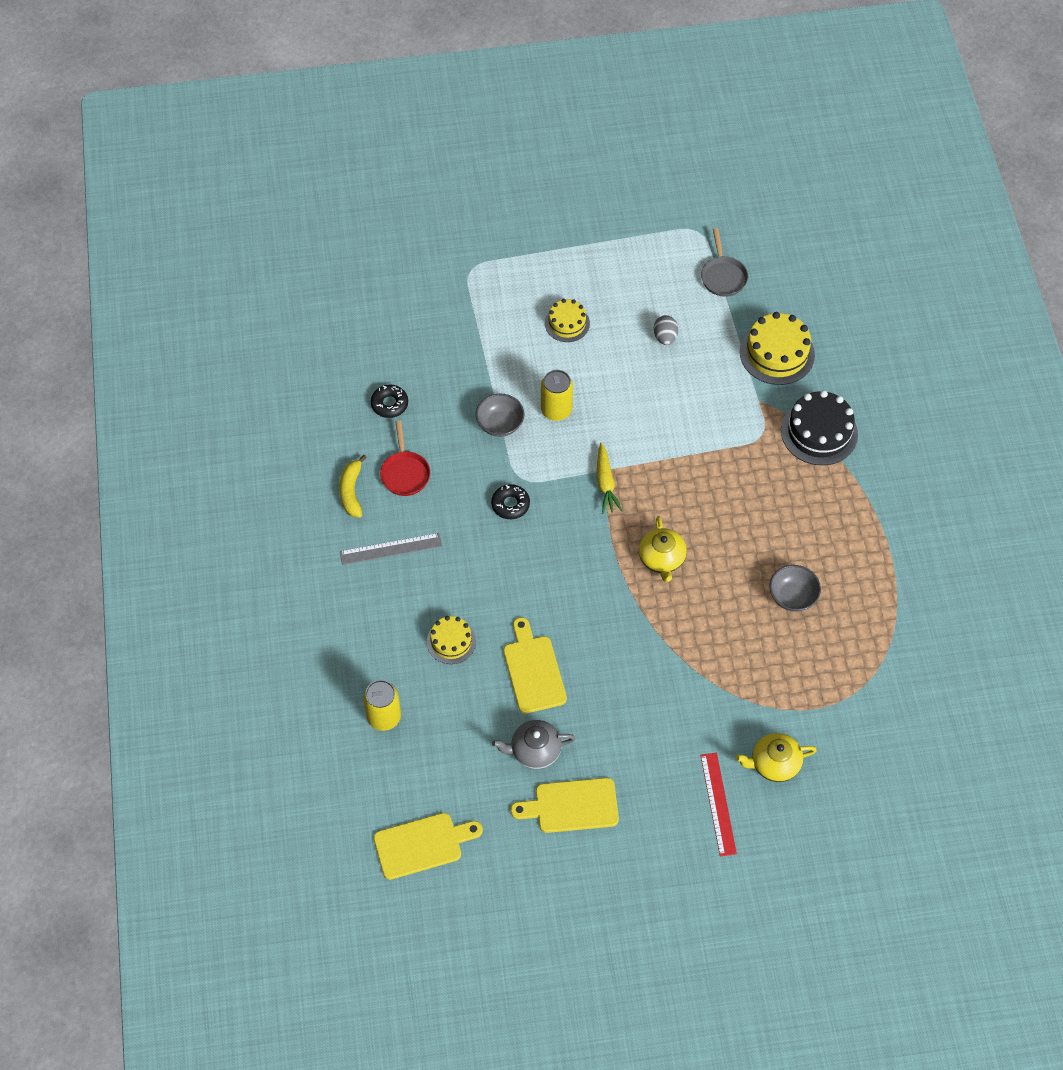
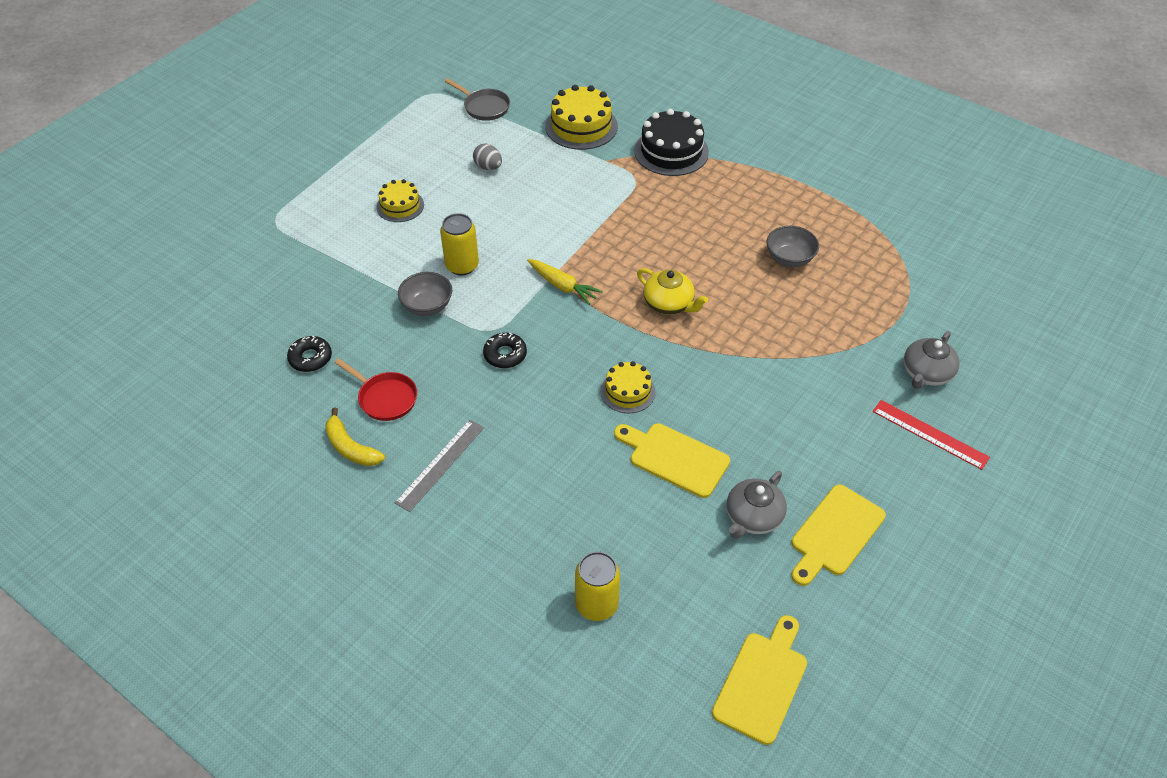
camera: 45 degrees left, 10 degrees down
(451, 641) = (581, 493): yellow cake -> yellow cake (628, 391)
(774, 763) = (926, 373): yellow teapot -> grey teapot

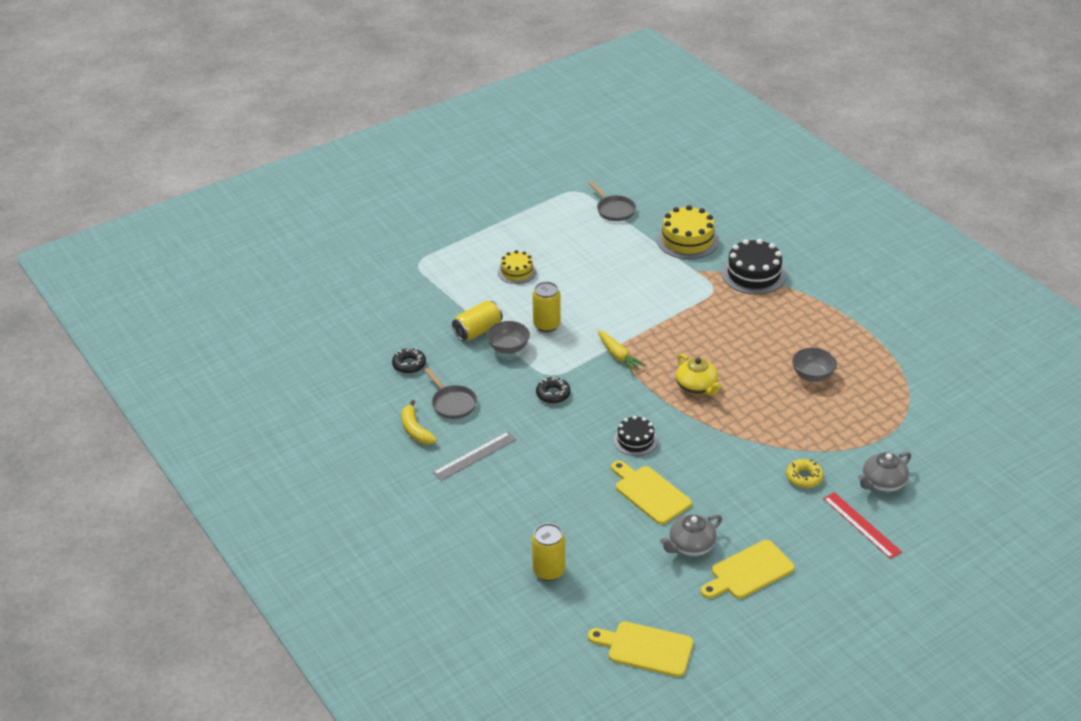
camera: 20 degrees right, 10 degrees down
(381, 292) = (478, 331): none -> yellow can
(385, 398) = (452, 403): red pan -> grey pan
(488, 167) = (598, 256): grey egg -> none
(628, 391) = (635, 440): yellow cake -> black cake
(762, 682) = (646, 648): yellow cutting board -> yellow cutting board turned 120 degrees counterclockwise
(839, 389) = (804, 477): none -> yellow donut

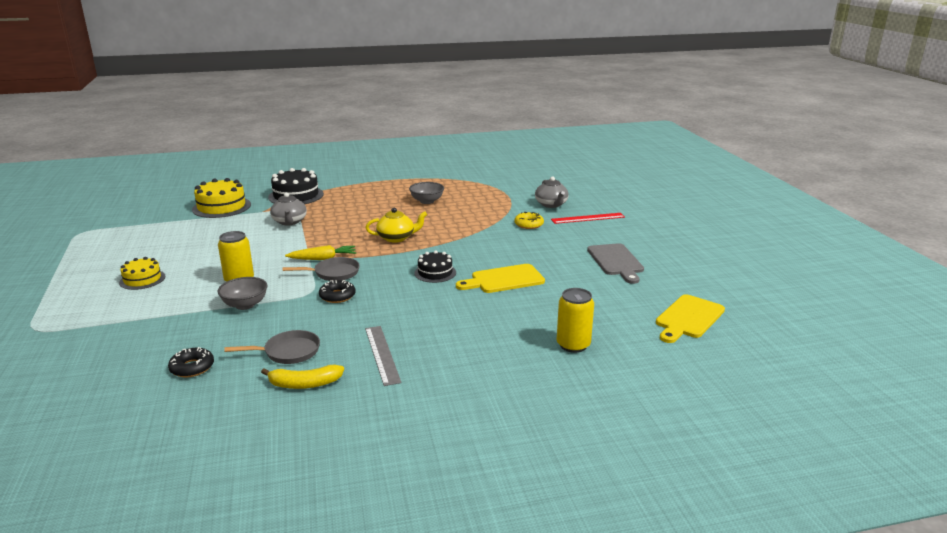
camera: 70 degrees left, 15 degrees down
(478, 331) = (197, 316): yellow can -> none
(614, 210) = (136, 223): grey pan -> grey pan (333, 273)
(690, 546) = (576, 276): grey teapot -> grey teapot (289, 222)
(748, 571) = (616, 261): yellow cutting board -> grey cutting board

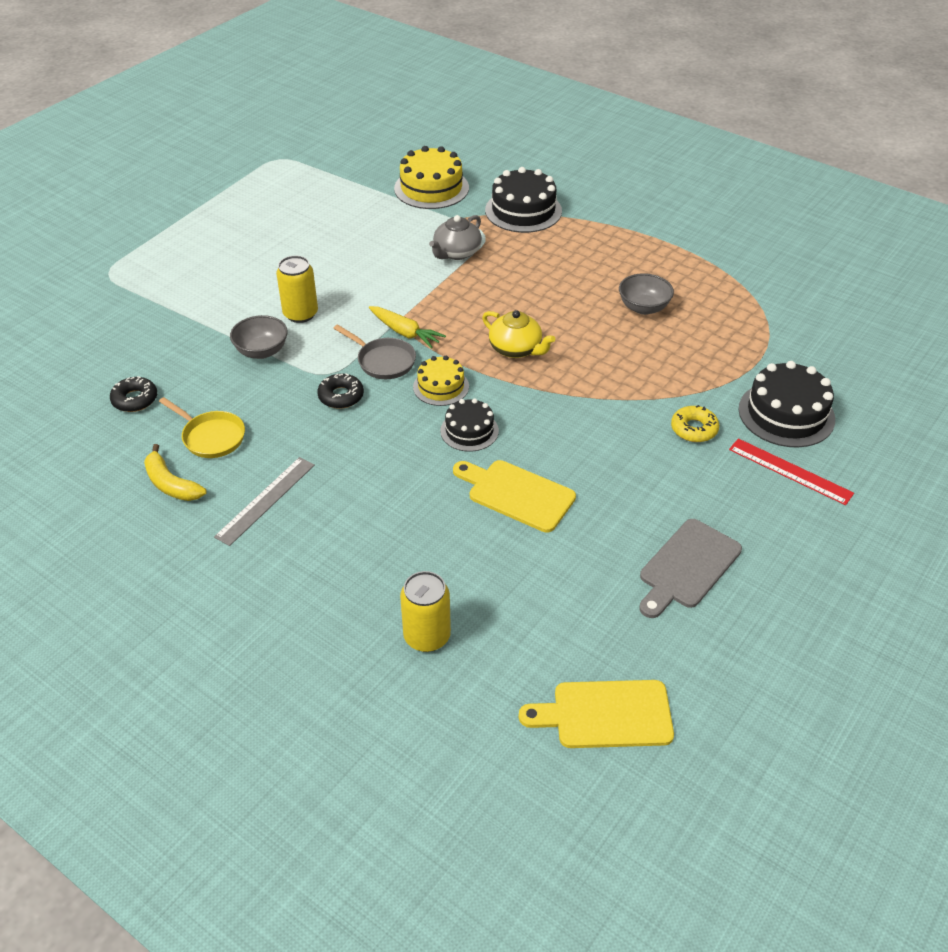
camera: 50 degrees right, 20 degrees up
(142, 279) = (239, 259): yellow cake -> yellow cake (441, 386)
(288, 352) = (211, 437): grey pan -> yellow pan
(551, 205) = (786, 414): grey teapot -> black cake

